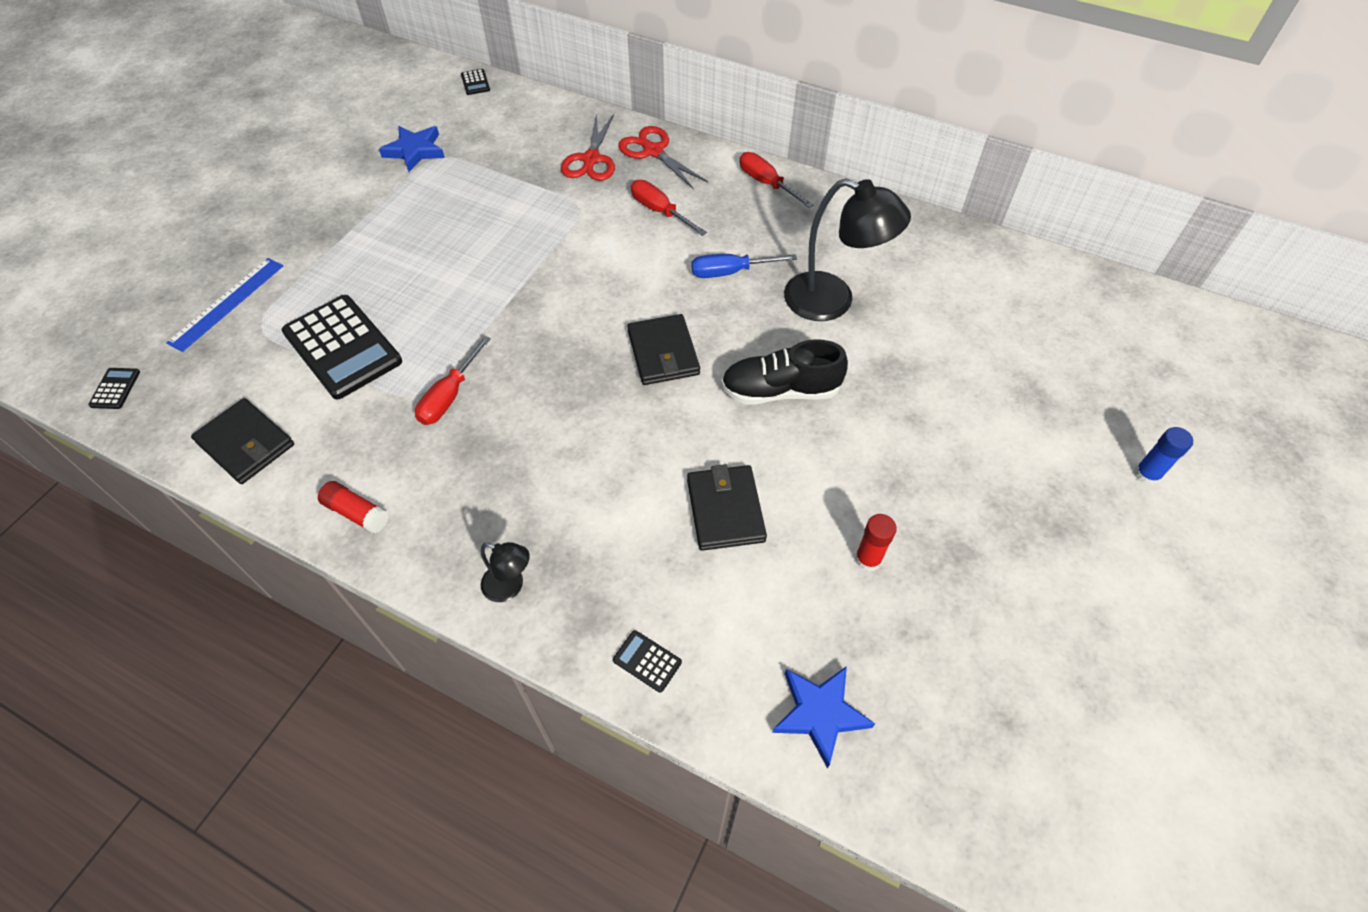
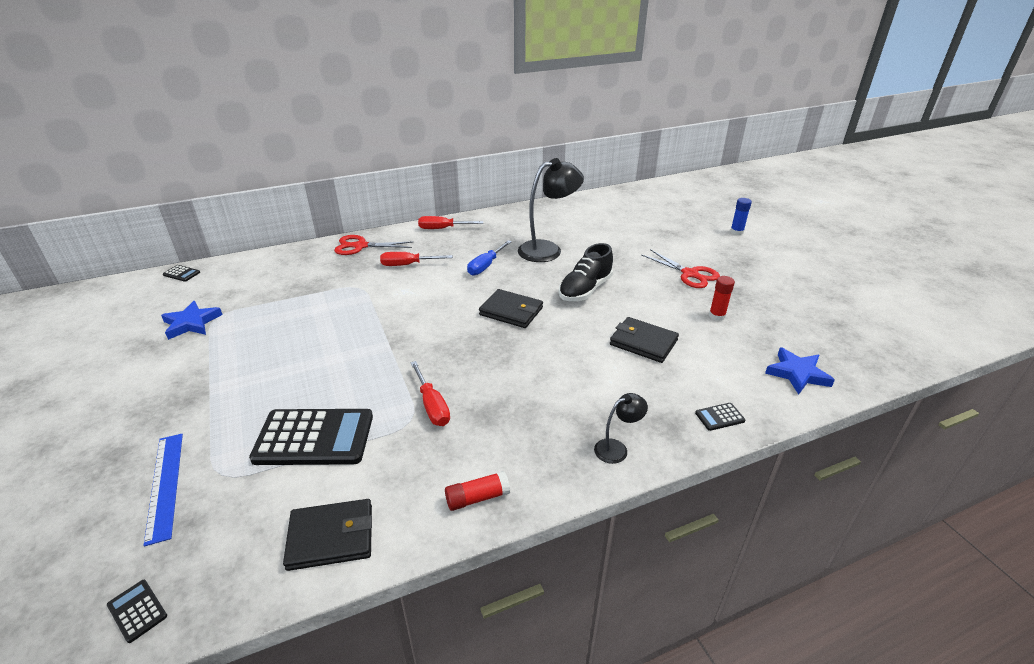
camera: 50 degrees left, 20 degrees down
(591, 159) = (329, 266): red scissors -> red scissors (690, 274)

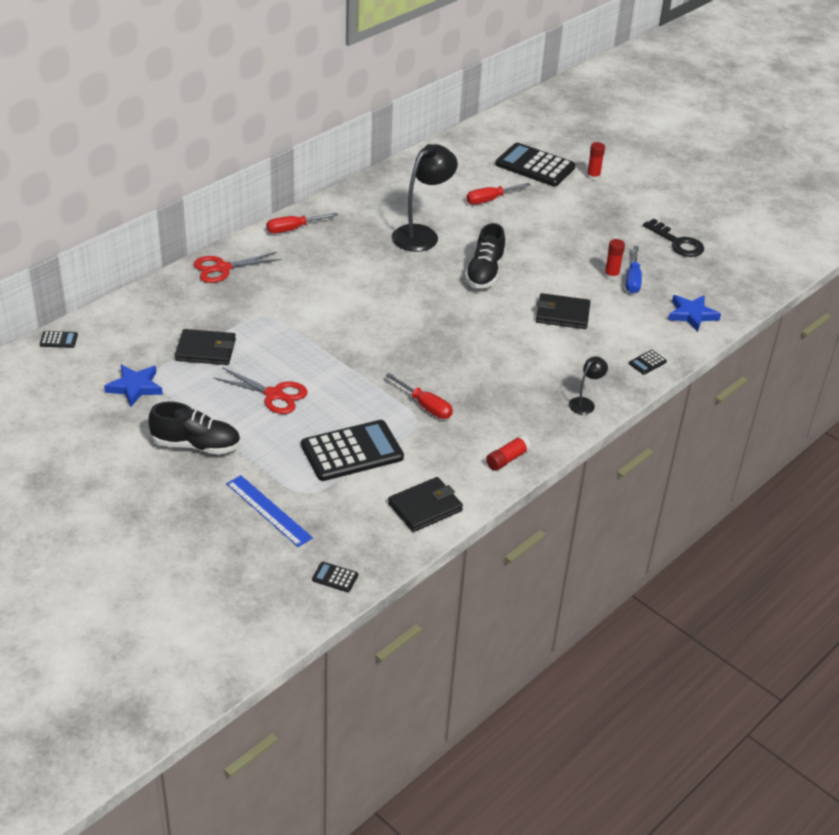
camera: 25 degrees left, 5 degrees up
(179, 390) = (196, 445): none -> black shoe
(408, 265) = (293, 280): red screwdriver -> red screwdriver (490, 200)
(486, 266) = (373, 266): blue screwdriver -> blue screwdriver (633, 280)
(511, 311) = (431, 309): black wallet -> black wallet (206, 350)
(684, 216) = (535, 166): none -> black calculator
(690, 274) = (570, 236): red scissors -> red scissors (274, 395)
(736, 232) = (593, 177): blue glue stick -> red glue stick
(804, 298) = (677, 242): none -> black key

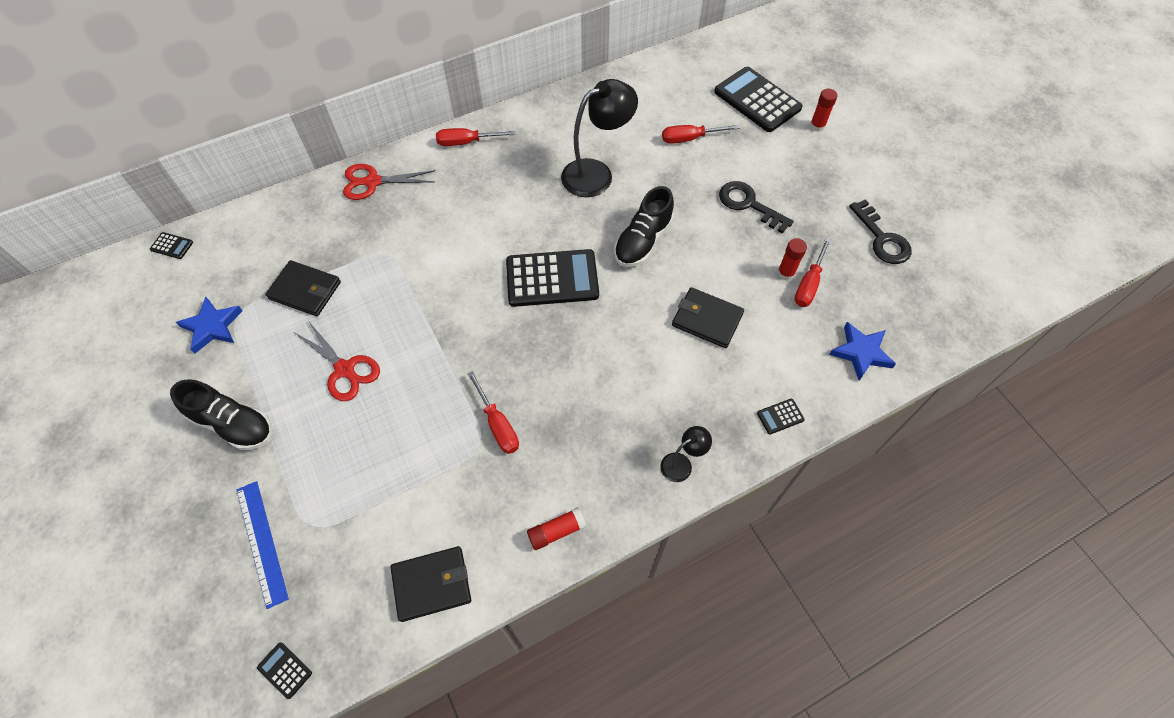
camera: 20 degrees right, 20 degrees up
(352, 451) = (389, 475): black calculator -> black calculator (552, 279)
(561, 236) = (748, 204): none -> black key
(633, 280) = (809, 284): blue screwdriver -> red screwdriver

